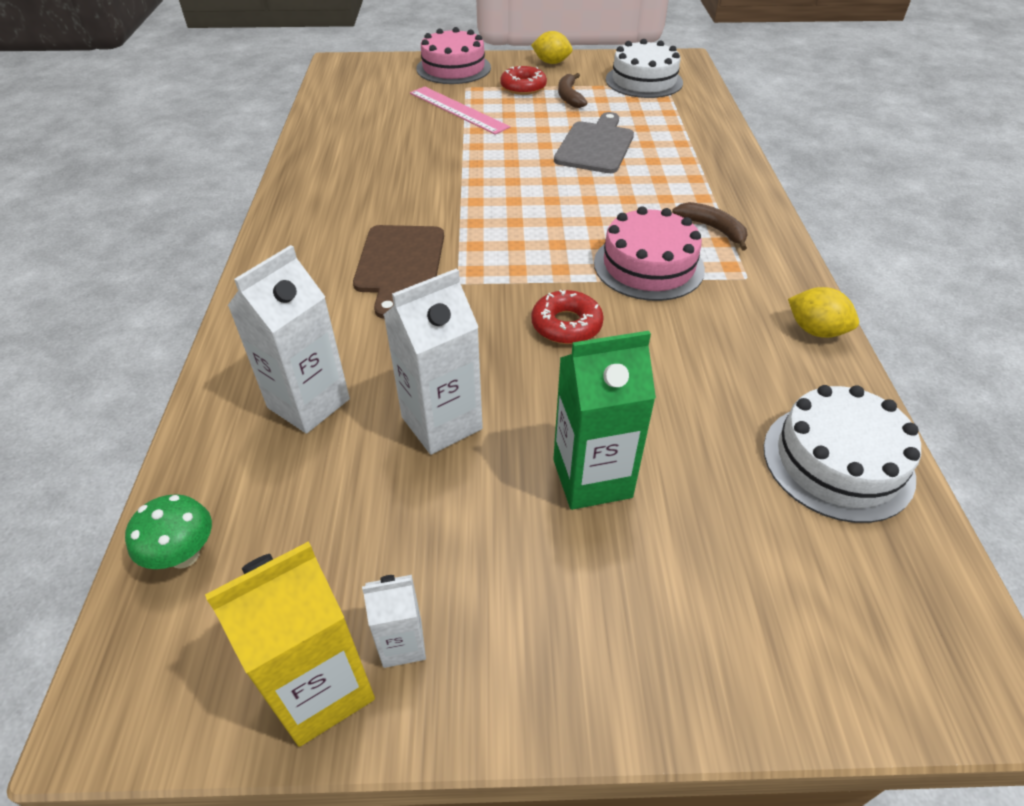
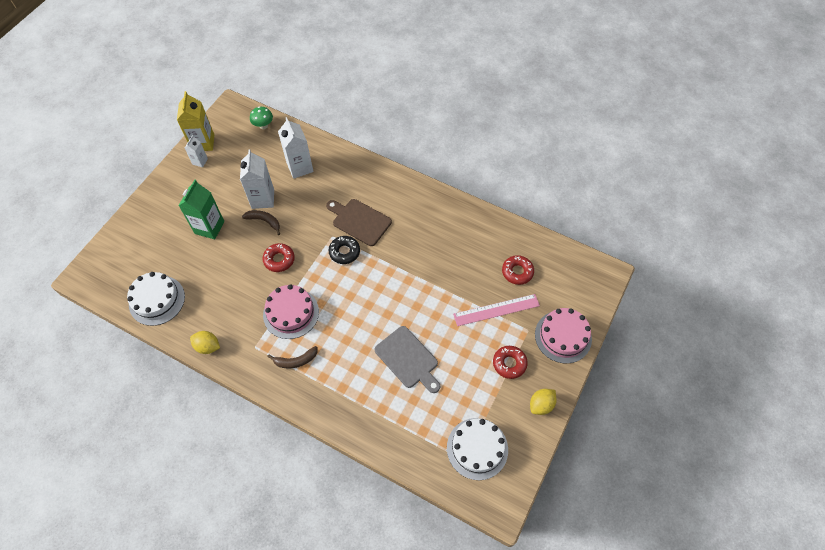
camera: 120 degrees right, 15 degrees up
(385, 110) = (517, 272): none -> red donut
(479, 256) = (344, 252): none -> black donut
(569, 97) = (479, 383): brown banana -> brown banana (264, 221)
(815, 330) = (208, 346): yellow lemon -> yellow lemon turned 45 degrees clockwise

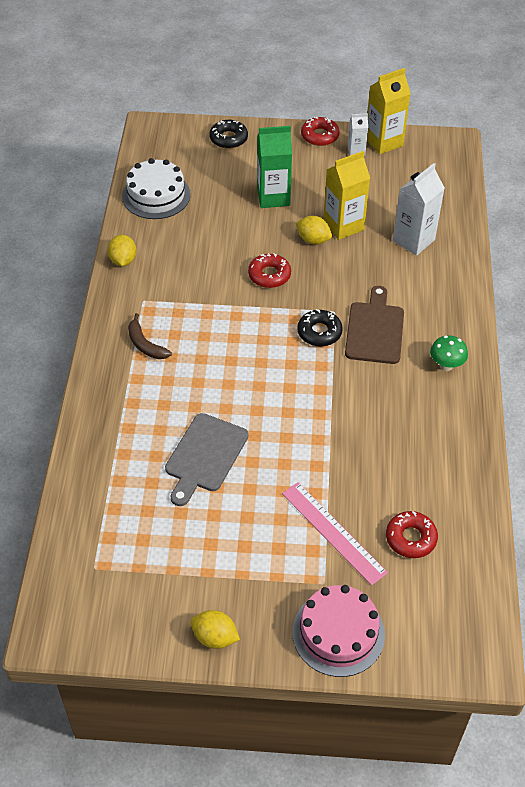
camera: 65 degrees right, 10 degrees down
(132, 231) = (228, 138): none -> black donut
(263, 125) = (449, 182): green mushroom -> green mushroom (446, 365)
(263, 199) = (343, 226): white carton -> yellow carton
(264, 221) = (313, 240): brown banana -> yellow lemon
(291, 313) = (204, 315): pink cake -> none
(477, 448) = (116, 578): white cake -> none
(509, 363) = (258, 576): red donut -> red donut (320, 136)

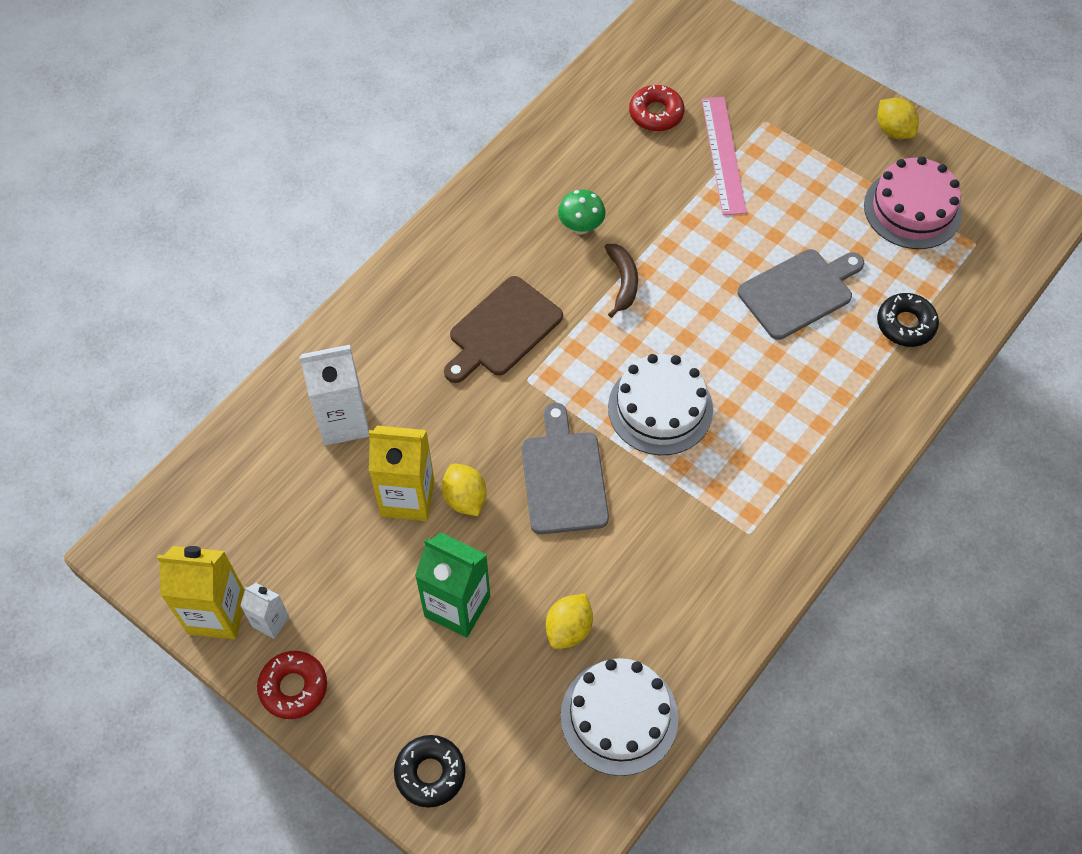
camera: 145 degrees left, 10 degrees up
(123, 260) = (738, 618): yellow lemon -> yellow lemon (569, 629)
(145, 345) = (784, 465): brown banana -> brown banana (623, 282)
(243, 337) = (660, 408): none -> white cake
(269, 275) = (563, 477): red donut -> grey cutting board
(319, 332) = (567, 363): black donut -> black donut (905, 324)
(338, 633) = (782, 80): pink cake -> pink cake (912, 209)
(446, 365) = (465, 246): green mushroom -> green mushroom (581, 227)

